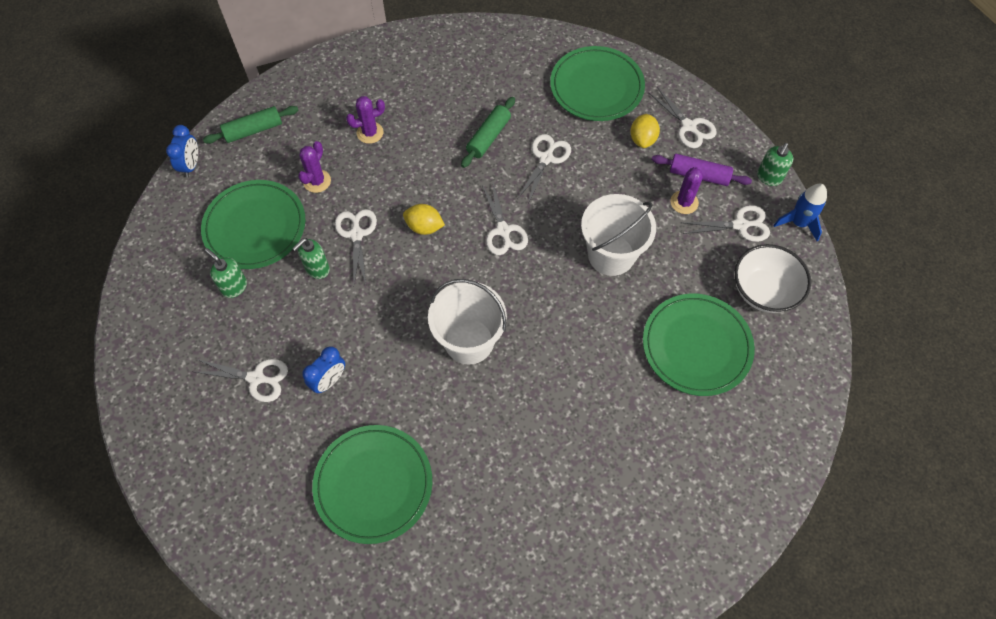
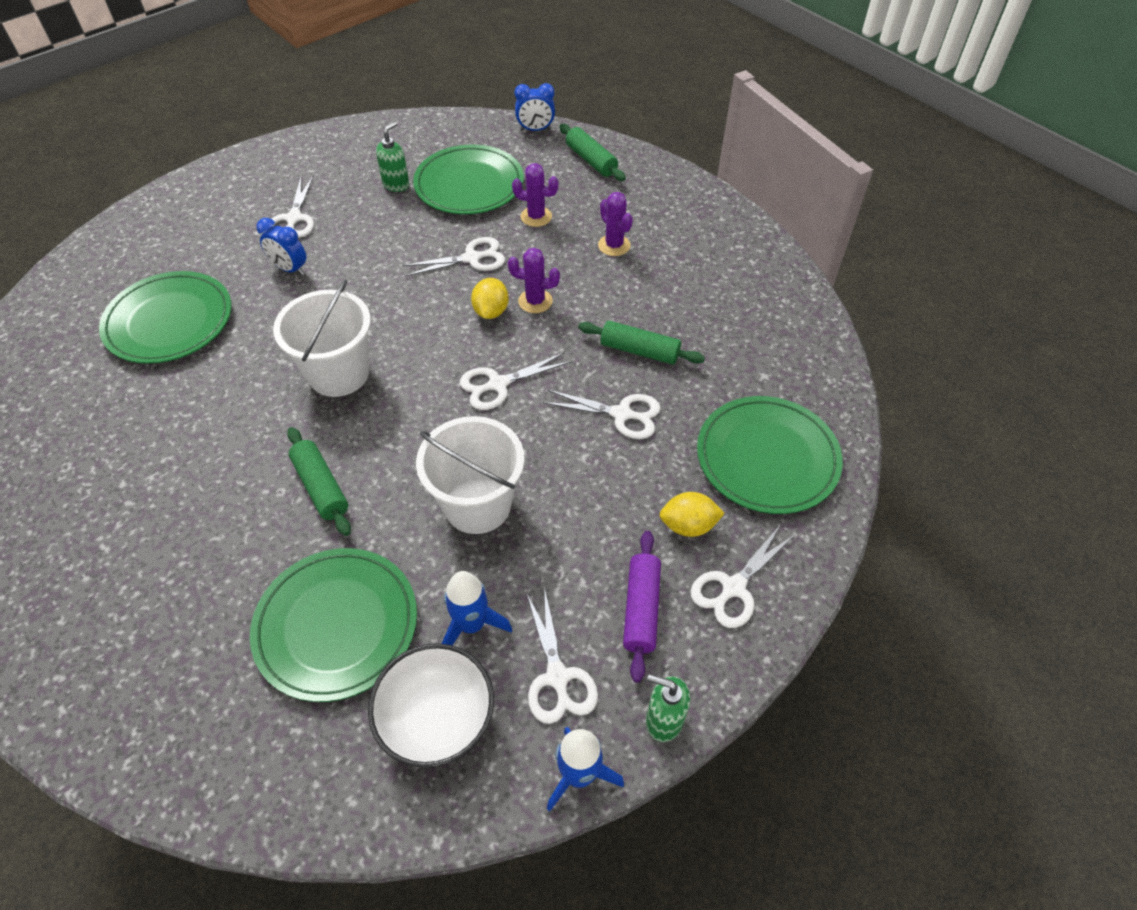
camera: 80 degrees right, 10 degrees down
(317, 269) = (423, 237): green soap dispenser -> none
(581, 355) = (321, 487): none -> green rolling pin
(684, 202) = (585, 591): purple cactus -> purple cactus (535, 301)
(702, 267) = (471, 624): none -> blue rocket

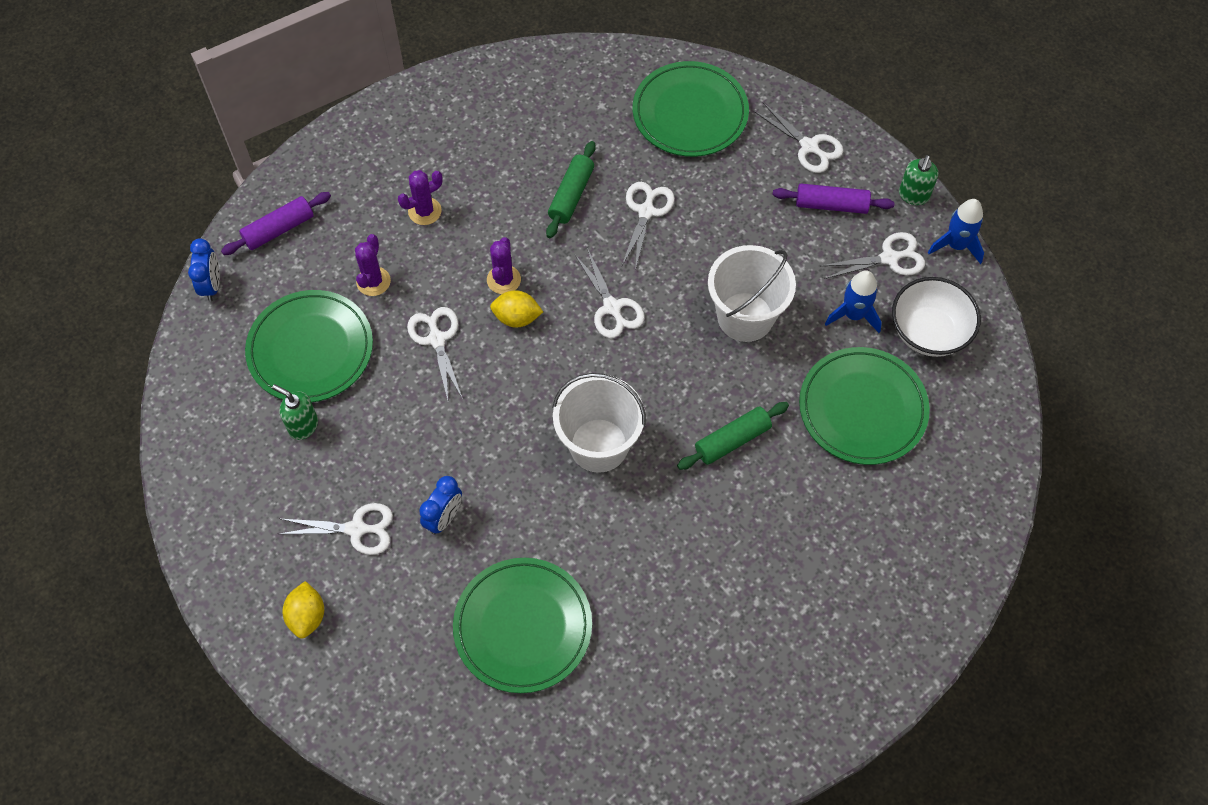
camera: 90 degrees left, 10 degrees up
(591, 160) = (279, 229): green rolling pin -> purple rolling pin
(688, 525) = (757, 171): yellow lemon -> yellow lemon (307, 616)

